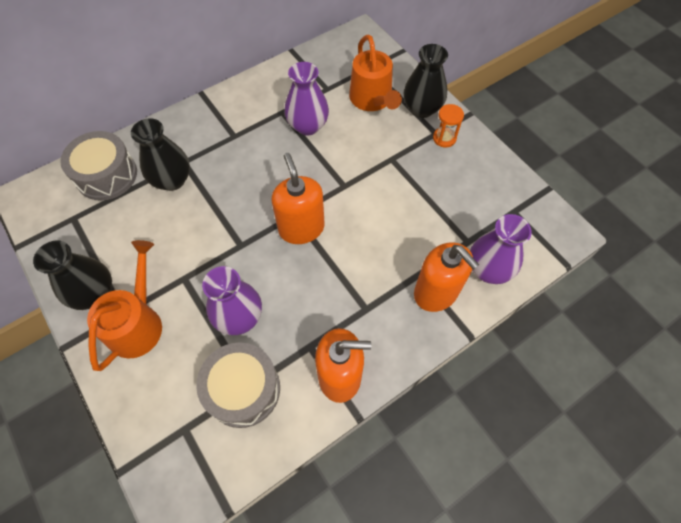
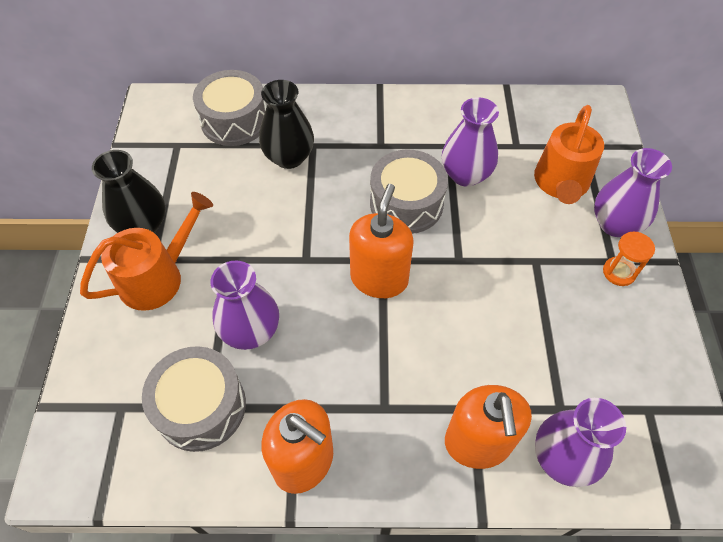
camera: 35 degrees right, 5 degrees down
(282, 167) = (406, 203): none -> grey drum
(422, 109) = (615, 224): black vase -> purple vase

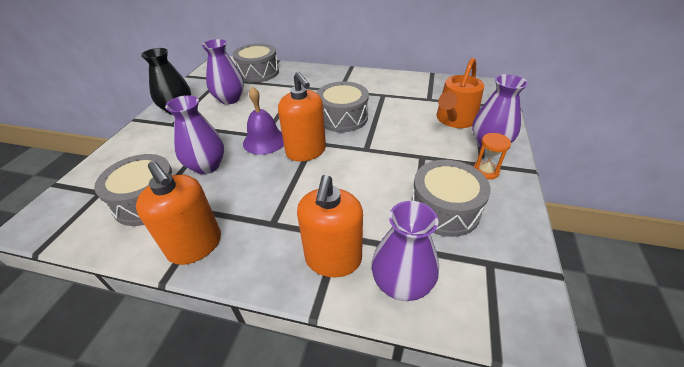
camera: 15 degrees right, 15 degrees down
(158, 277) = (169, 132): orange watering can -> none
(289, 157) = (280, 90): black vase -> none
(312, 269) = (264, 141): none -> purple bell
(379, 278) = (306, 151): orange soap dispenser -> orange soap dispenser turned 120 degrees clockwise
(465, 175) = (388, 108): purple vase -> purple vase (230, 99)
(584, 343) = (444, 209): none -> grey drum

